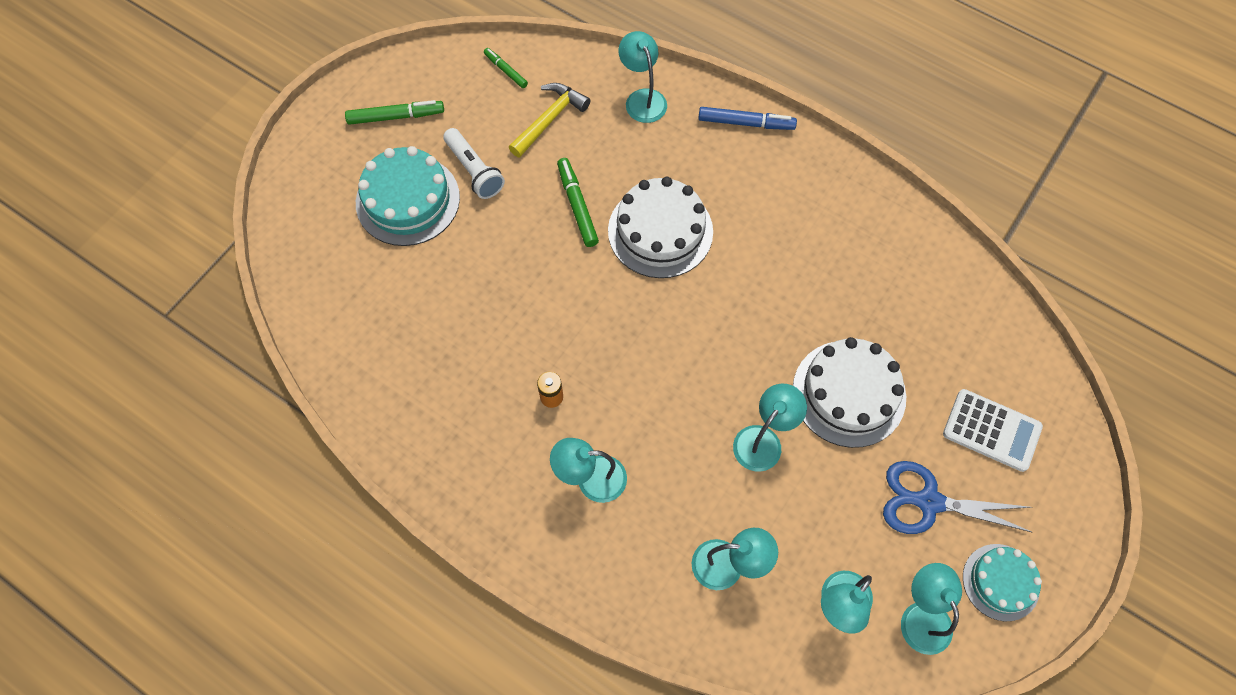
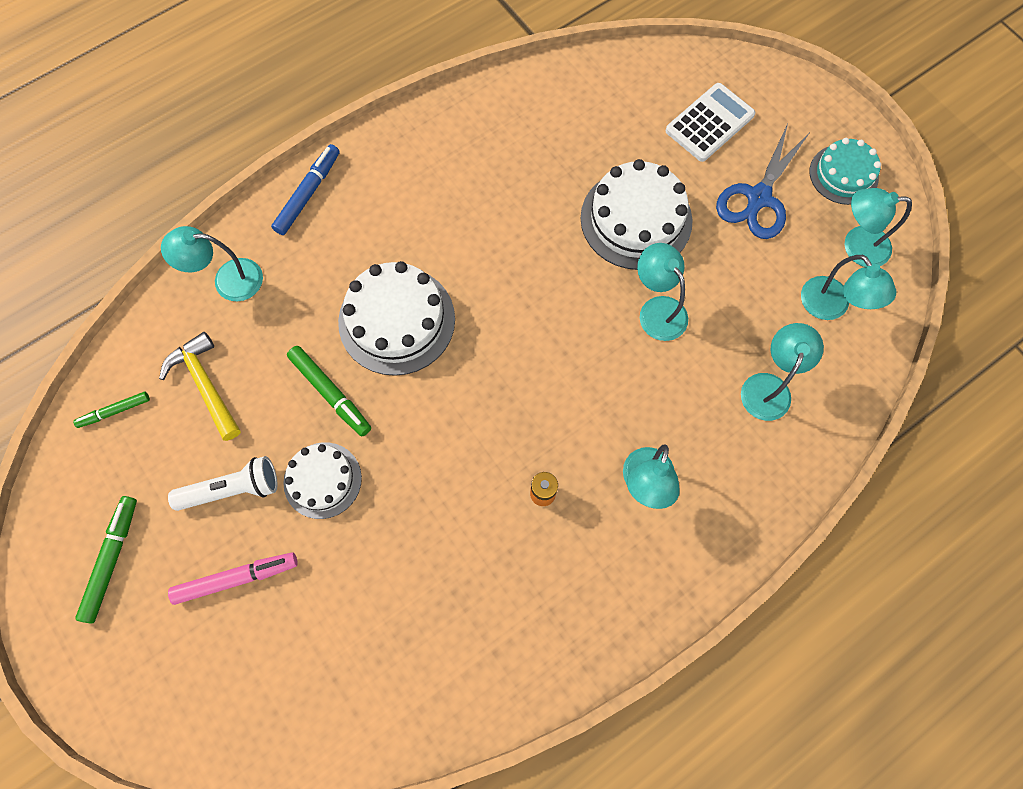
camera: 70 degrees left, 5 degrees up
(408, 200) = (235, 578): turquoise cake -> pink marker
(503, 228) = (322, 480): none -> white cake
(577, 206) = (330, 392): green marker -> green marker turned 135 degrees counterclockwise

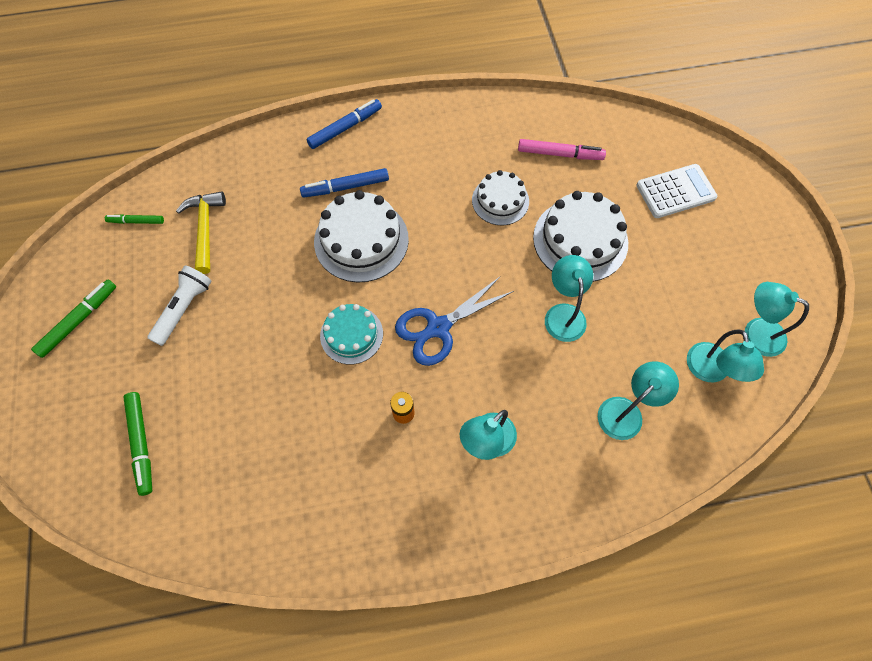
camera: 25 degrees right, 5 degrees down
(228, 280) = (259, 165): turquoise lamp -> none
(232, 489) = (184, 309): white flashlight -> white flashlight turned 75 degrees counterclockwise
(235, 578) = (152, 372): pink marker -> pink marker (559, 154)
(322, 480) = (248, 330): white cake -> white cake (500, 200)
(330, 392) = (287, 271): green marker -> green marker (141, 443)
(347, 265) = (346, 187): none -> blue marker
(758, 198) = (689, 263): blue scissors -> blue scissors (438, 328)
(843, 174) = (771, 273): turquoise cake -> turquoise cake (351, 334)

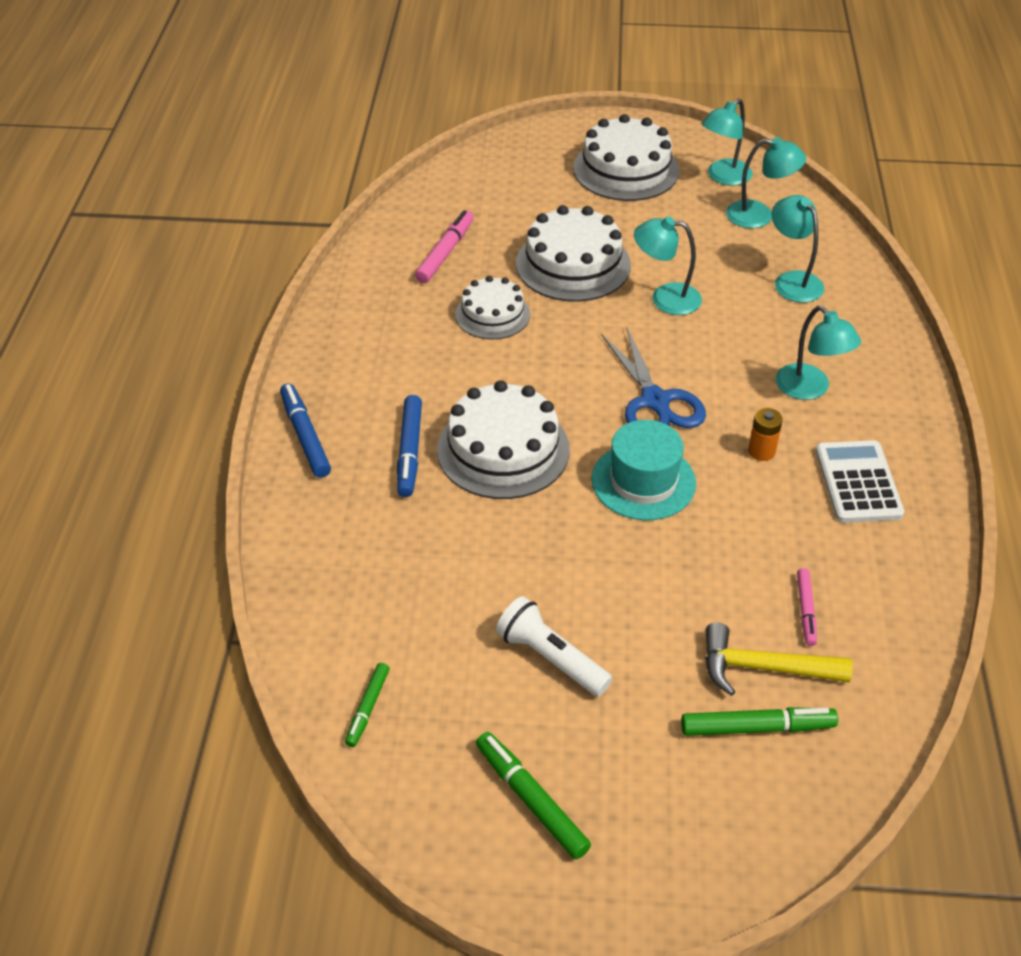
camera: 75 degrees left, 20 degrees down
(205, 229) = (418, 618): yellow hammer -> yellow hammer (763, 668)
(248, 465) = (806, 610): none -> pink marker
(351, 334) = (643, 481): turquoise cake -> turquoise hat
(675, 191) = (535, 183): white calculator -> white calculator (857, 482)
(727, 253) = (626, 169): none -> white cake

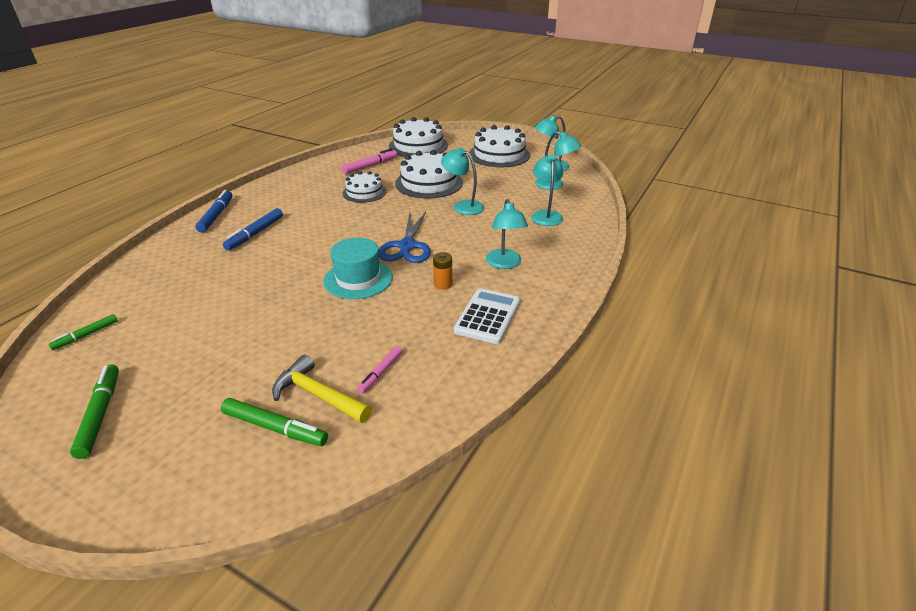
camera: 25 degrees right, 10 degrees down
(503, 449) = (301, 245): white cake -> white cake (418, 146)
(551, 658) = (205, 345): white flashlight -> none

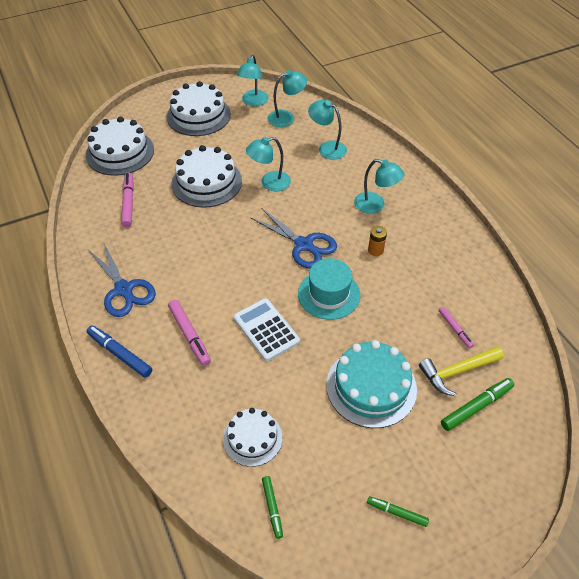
camera: 55 degrees left, 15 degrees up
(100, 415) = (397, 513): green marker -> green marker, size x0.63
(255, 233) = (189, 335): blue marker -> pink marker
(258, 342) = (371, 386): none -> turquoise cake
(281, 195) = (124, 289): none -> blue scissors
(364, 192) = (181, 230): white cake -> white cake (252, 438)
(487, 316) = (431, 247): white calculator -> white calculator (266, 330)

